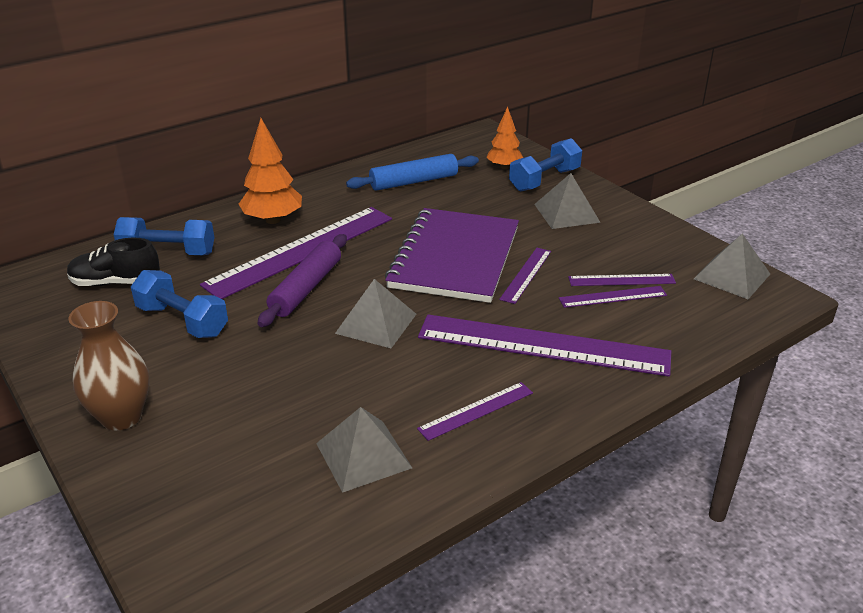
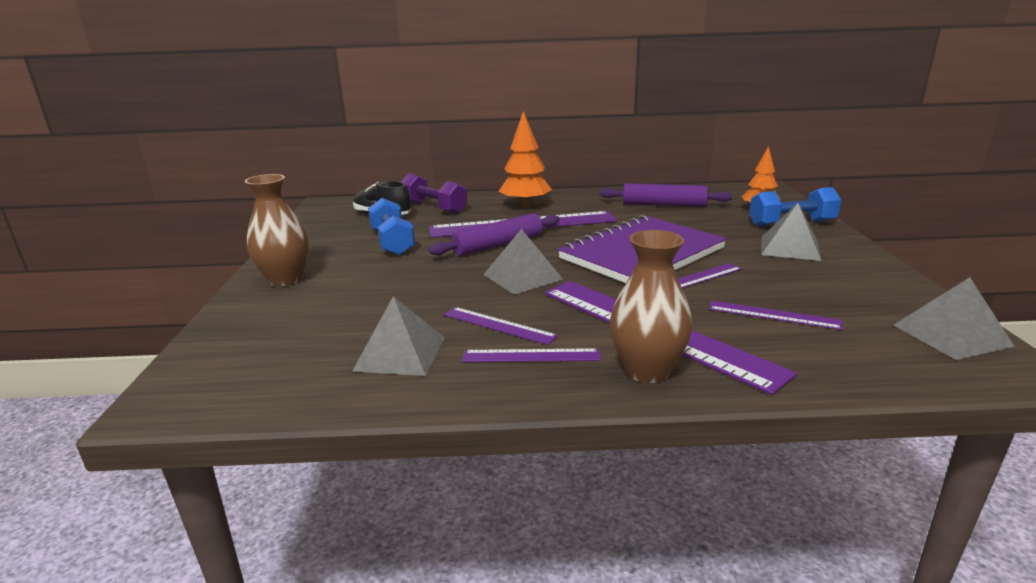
camera: 35 degrees right, 10 degrees down
(168, 253) = (433, 208): blue dumbbell -> purple dumbbell
(414, 181) = (663, 204): blue rolling pin -> purple rolling pin
(574, 389) = (647, 371): none -> brown vase
(621, 280) = (798, 305): purple ruler -> purple ruler (498, 325)

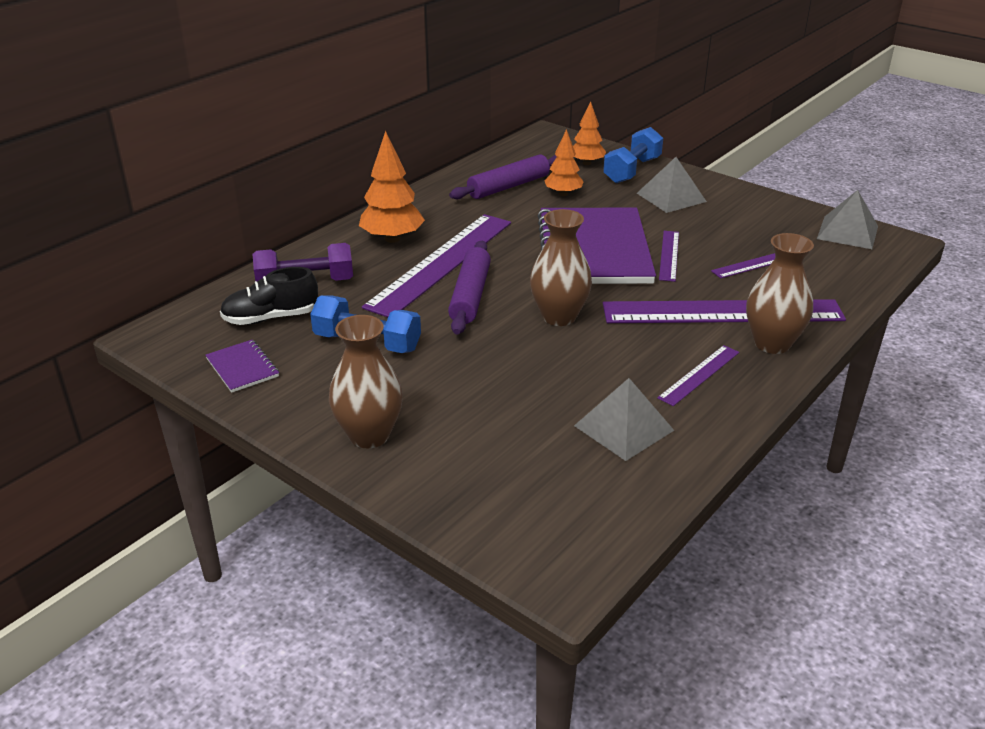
camera: 50 degrees left, 10 degrees up
(320, 228) = (242, 367): none -> purple notebook
(498, 325) = (633, 366): purple ruler -> none
(522, 277) = (559, 316): grey pyramid -> brown vase
(696, 219) = (563, 194): none -> orange tree

